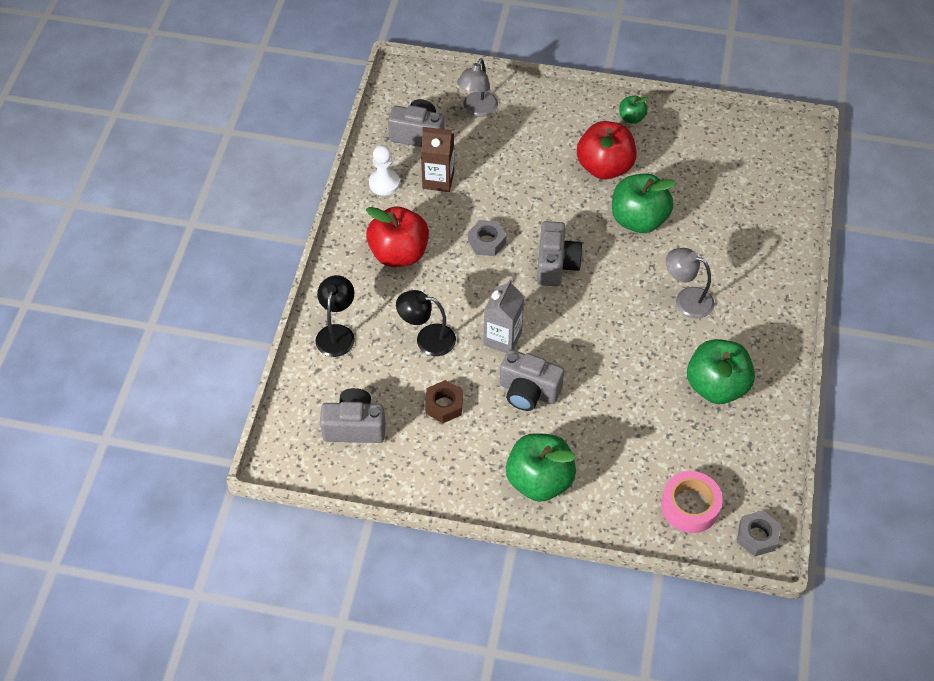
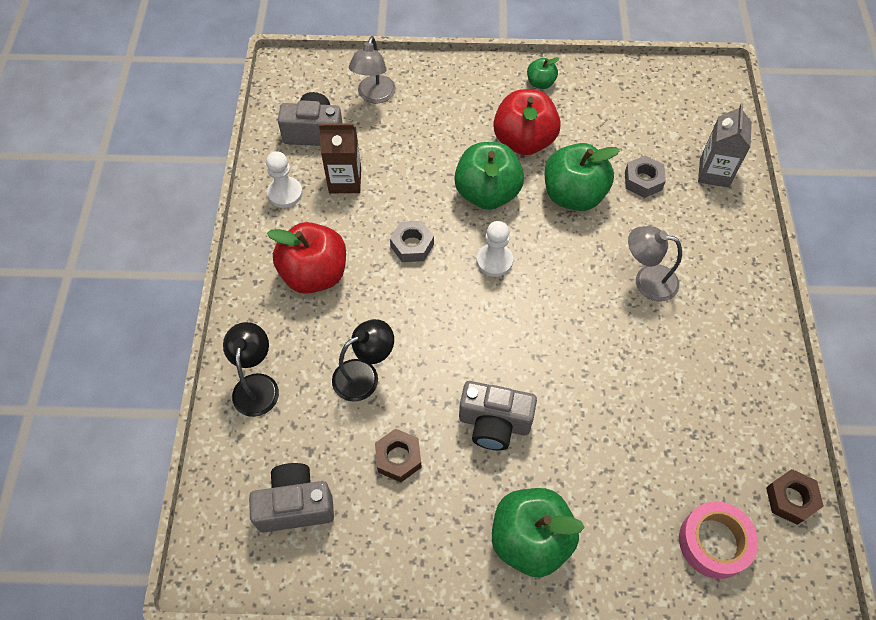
camera: 10 degrees left, 5 degrees up
(427, 339) = (364, 375): black lamp -> black lamp turned 150 degrees clockwise
(502, 338) = (451, 360): grey carton -> grey carton (714, 173)
(556, 264) = (494, 261): grey camera -> white pawn
(716, 386) = (705, 381): green apple -> green apple (487, 193)
(757, 536) = (801, 569): grey nut -> grey nut (643, 181)
(763, 485) = (790, 499): none -> brown nut

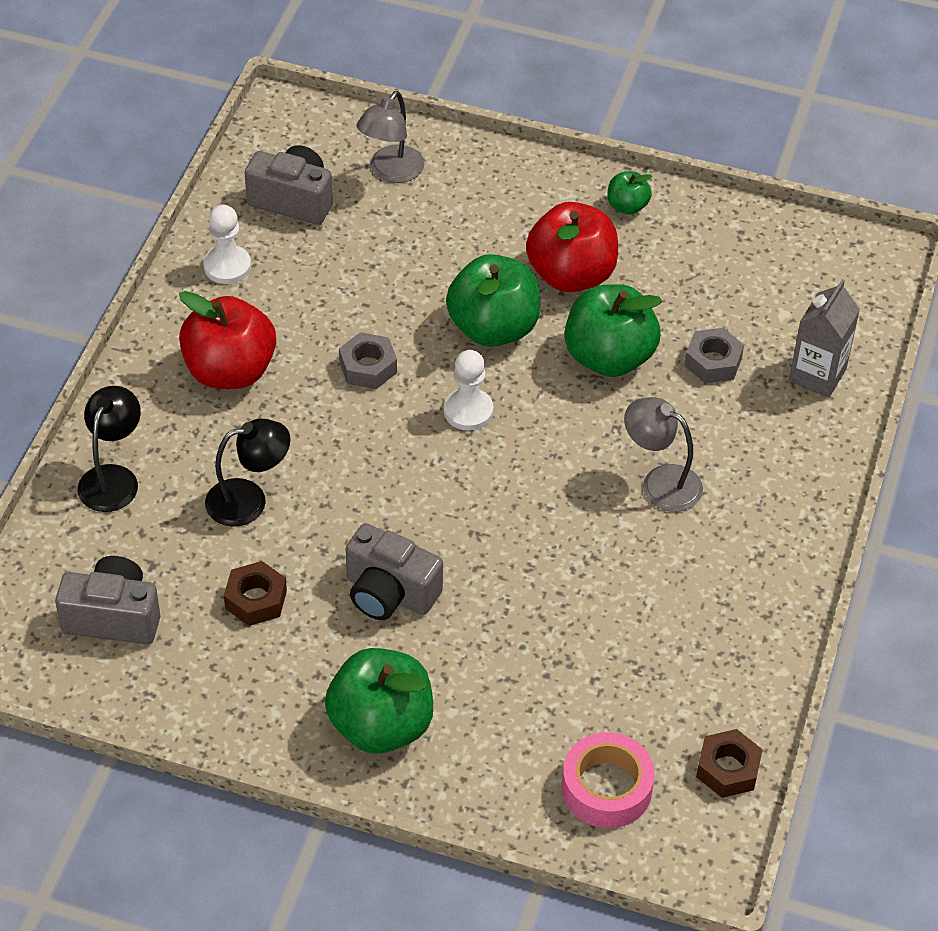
camera: 15 degrees right, 10 degrees down
(345, 181) = (311, 269): brown carton -> none

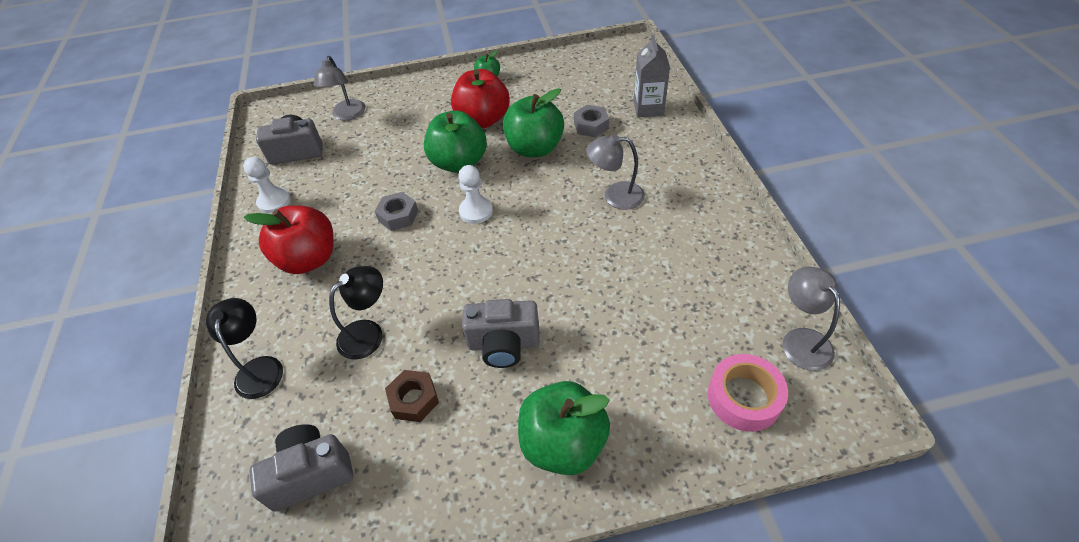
camera: 25 degrees left, 0 degrees up
(727, 769) = (801, 340): brown nut -> grey lamp

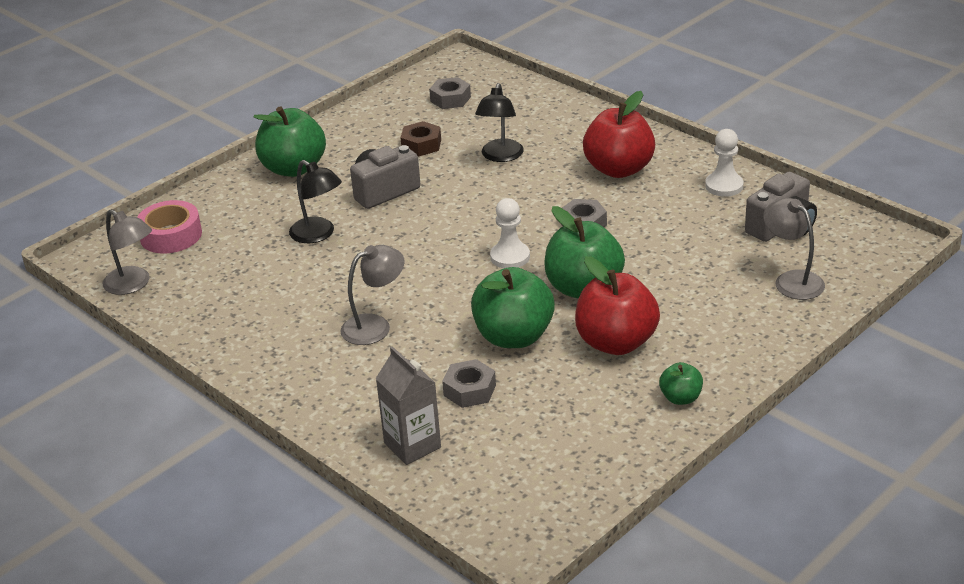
camera: 145 degrees right, 15 degrees down
(259, 368) = (556, 114): black lamp -> black lamp (318, 234)
(311, 474) = (450, 99): grey camera -> grey nut

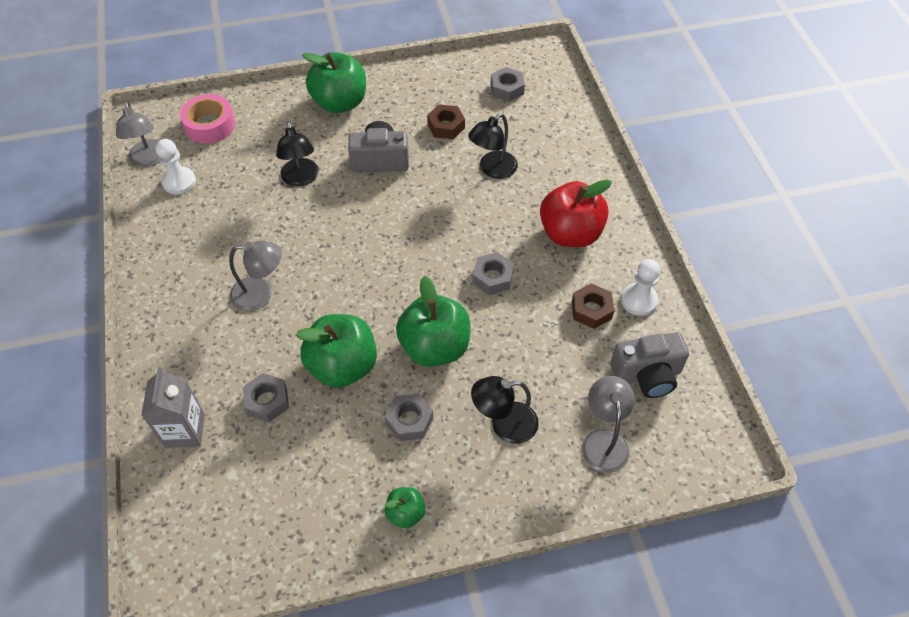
camera: 30 degrees right, 20 degrees up
(510, 257) = (410, 280): white pawn -> white pawn (179, 182)
(616, 342) = (409, 420): red apple -> grey nut
(691, 208) = (591, 310): none -> brown nut
(700, 307) = (504, 424): none -> black lamp

